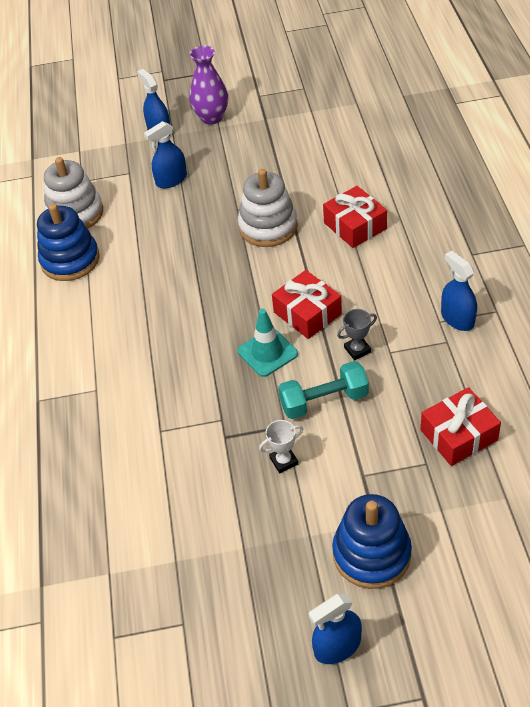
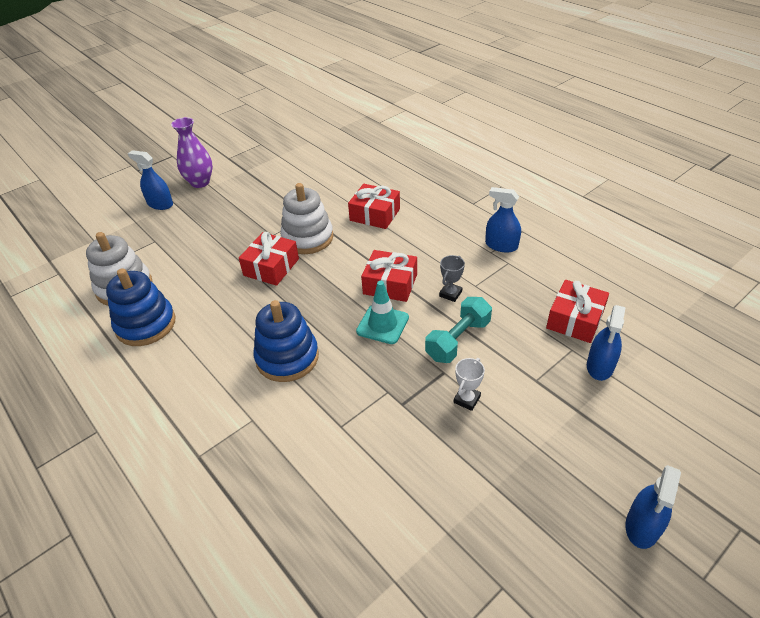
camera: 35 degrees left, 5 degrees down
(171, 180) = (198, 233): blue spray bottle -> blue spray bottle (600, 366)
(212, 246) = (271, 267): none -> red gift
(371, 554) = (597, 436): blue stacking toy -> blue stacking toy (287, 357)

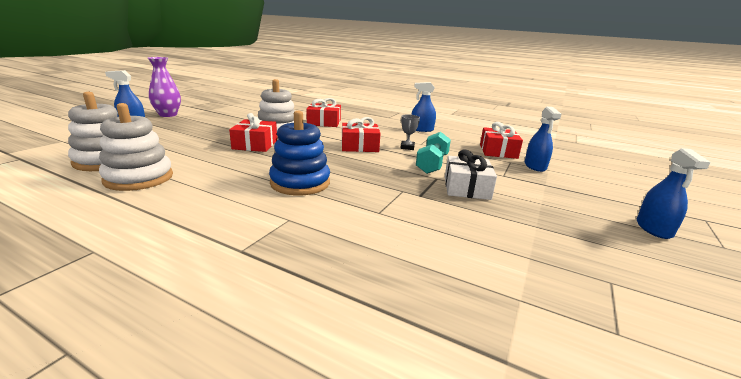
camera: 25 degrees left, 20 degrees down
(146, 324) = (139, 178): blue stacking toy -> white stacking toy
(382, 324) = (369, 162): turquoise traffic cone -> none
(467, 399) = (466, 188): white trophy -> white gift

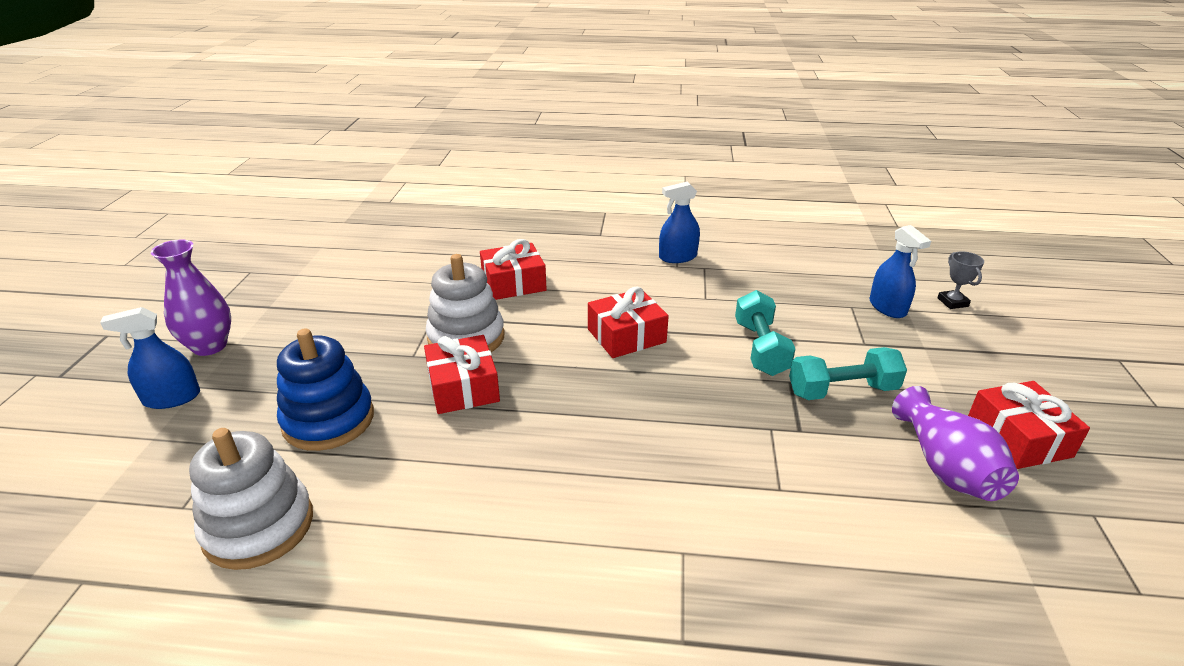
camera: 20 degrees left, 10 degrees up
(139, 178) = (370, 549): white stacking toy -> none
(300, 183) = (624, 463): blue stacking toy -> blue stacking toy (328, 420)
(407, 147) = (695, 315): grey trophy -> grey trophy (952, 302)
(466, 188) = (842, 391): white gift -> turquoise dumbbell
(498, 151) = (819, 284): red gift -> red gift (1018, 438)
(506, 231) = (945, 467): none -> purple vase
(653, 229) = (1082, 398): blue spray bottle -> none

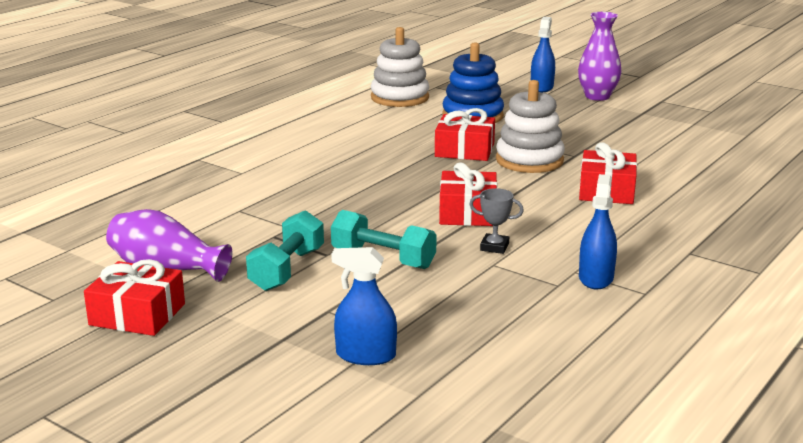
camera: 120 degrees right, 10 degrees down
(952, 302) = (324, 406): grey trophy -> grey trophy (494, 247)

